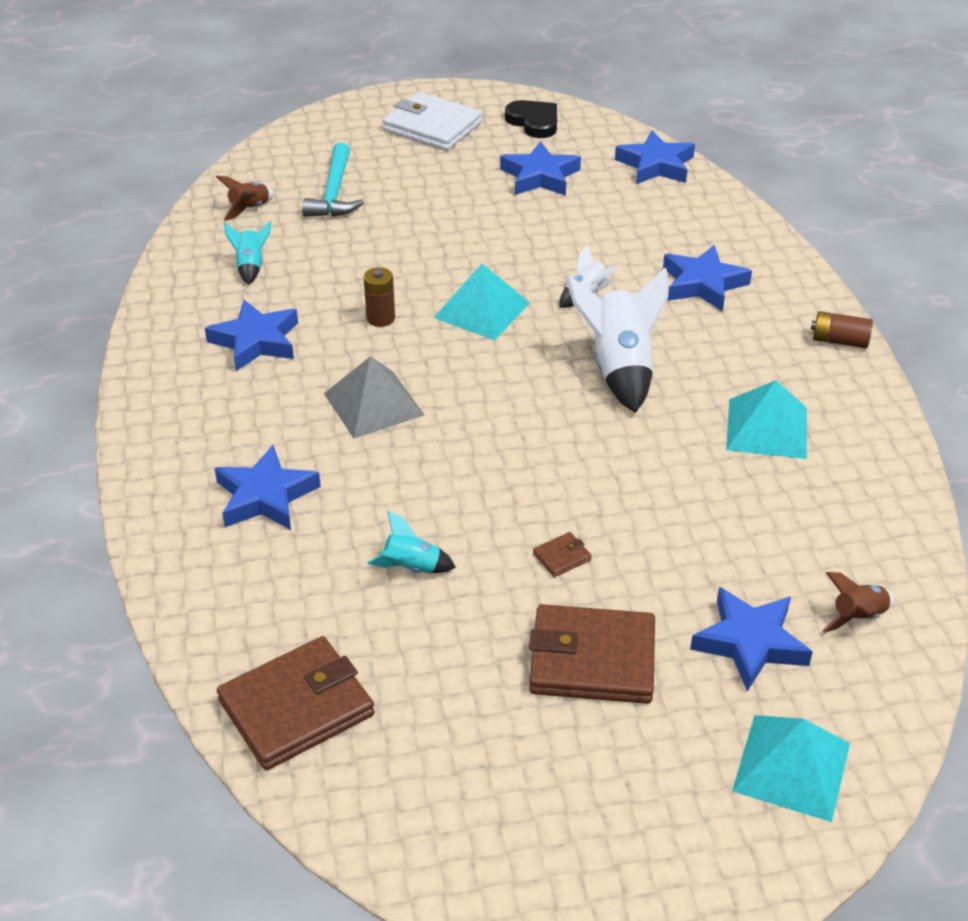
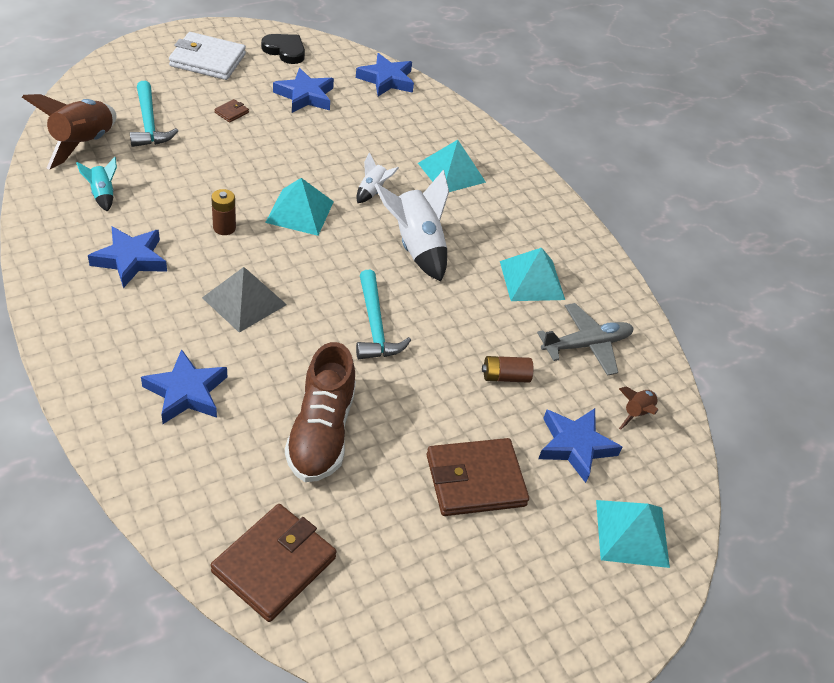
camera: 25 degrees left, 5 degrees up
(249, 209) = (83, 144): brown rocket -> brown rocket, size x1.99
(411, 568) = (321, 432): turquoise rocket -> brown shoe
(528, 454) = (375, 325): none -> turquoise hammer
(562, 557) = (427, 403): brown wallet -> brown wallet (231, 112)
(703, 284) = (451, 172): blue star -> turquoise pyramid
(816, 519) = (586, 345): none -> grey plane
(839, 341) = (556, 206): brown battery -> brown battery (505, 377)

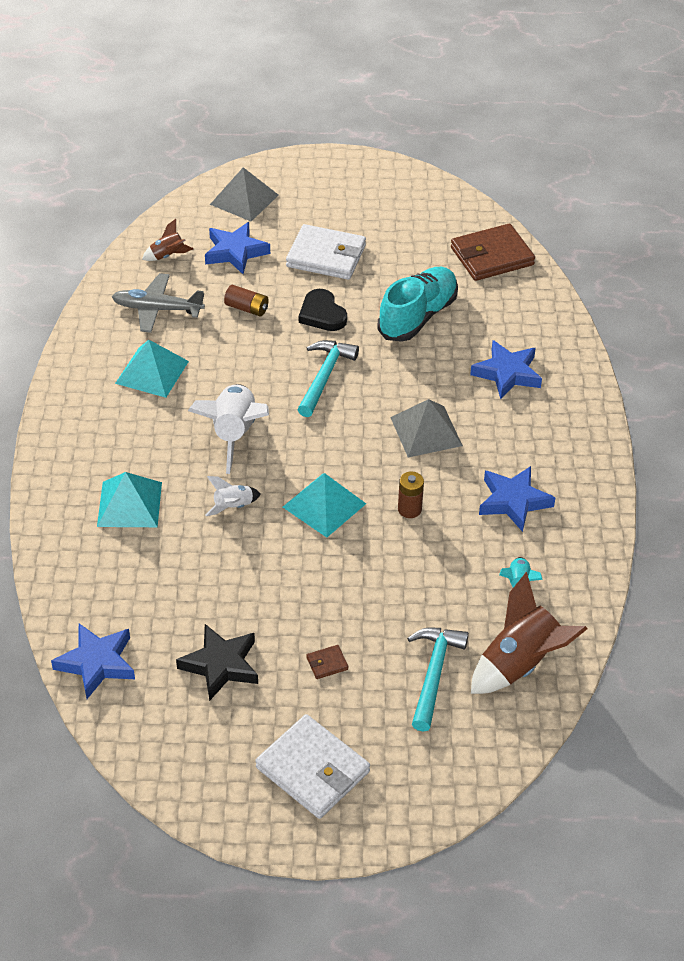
camera: 145 degrees left, 0 degrees up
(285, 51) = (197, 759): black heart -> black heart (322, 314)
(305, 96) = (221, 665): blue star -> black star
(321, 432) = (418, 316): brown shoe -> turquoise shoe
(475, 480) = (326, 256): brown wallet -> white wallet
(632, 533) = (244, 199): turquoise pyramid -> grey pyramid

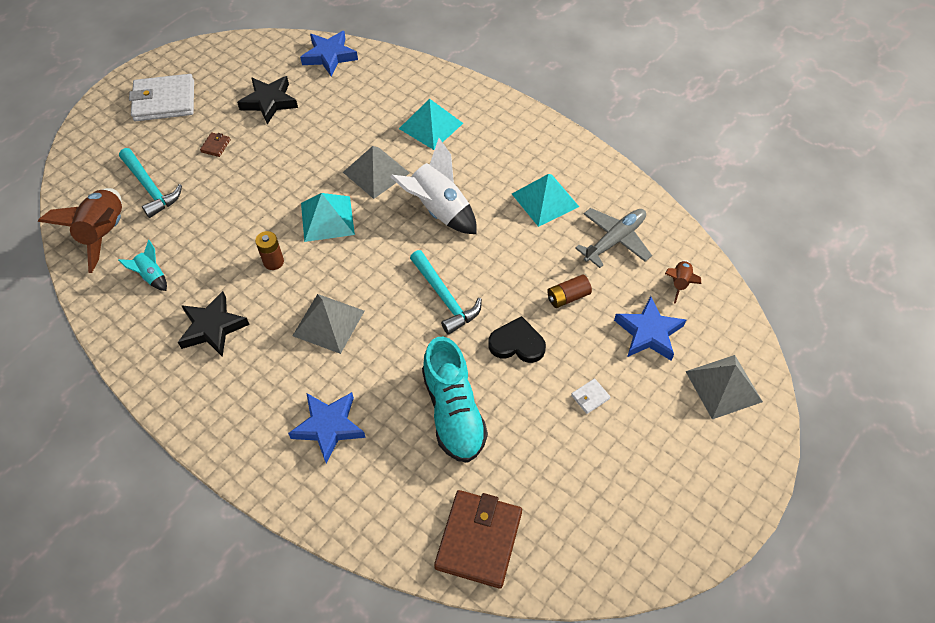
camera: 130 degrees right, 10 degrees up
(233, 506) = (376, 172): white rocket -> grey pyramid
(326, 256) = (590, 397): white wallet -> white wallet, size x0.41
(513, 501) = (213, 327): blue star -> black star

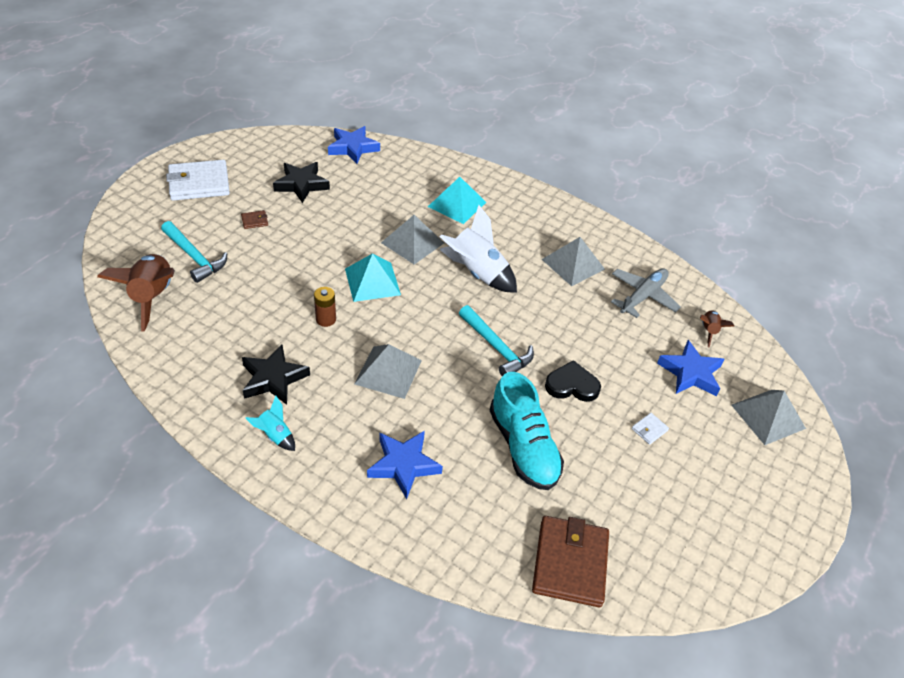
camera: 10 degrees left, 10 degrees down
(152, 276) = (205, 334): turquoise rocket -> turquoise rocket (275, 435)
(216, 146) = (255, 221): brown wallet -> brown wallet turned 60 degrees clockwise
(545, 200) = (573, 264): turquoise pyramid -> grey pyramid
(568, 297) = (610, 344): brown battery -> none

